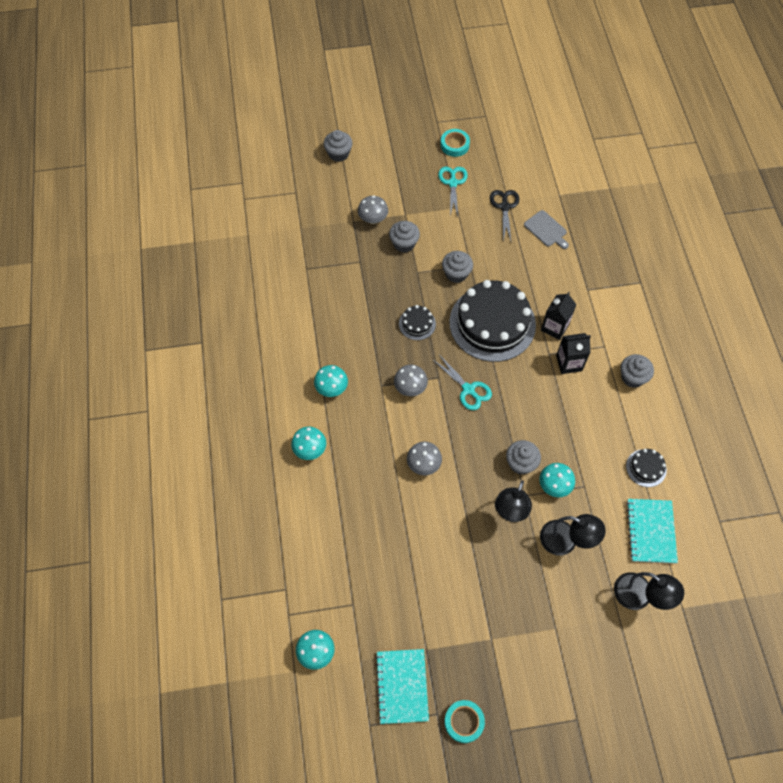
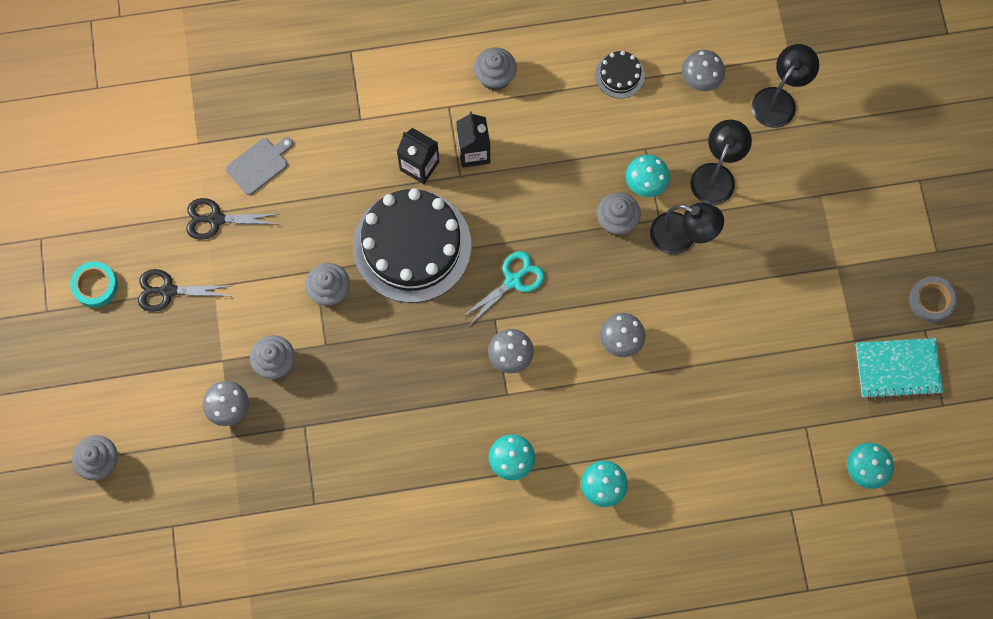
camera: 90 degrees left, 10 degrees up
(417, 324) = (411, 346): black cake -> none
(452, 183) = (168, 291): turquoise scissors -> black scissors
(464, 722) = (931, 301): turquoise tape -> grey tape
(651, 531) = (700, 79): turquoise notebook -> grey mushroom

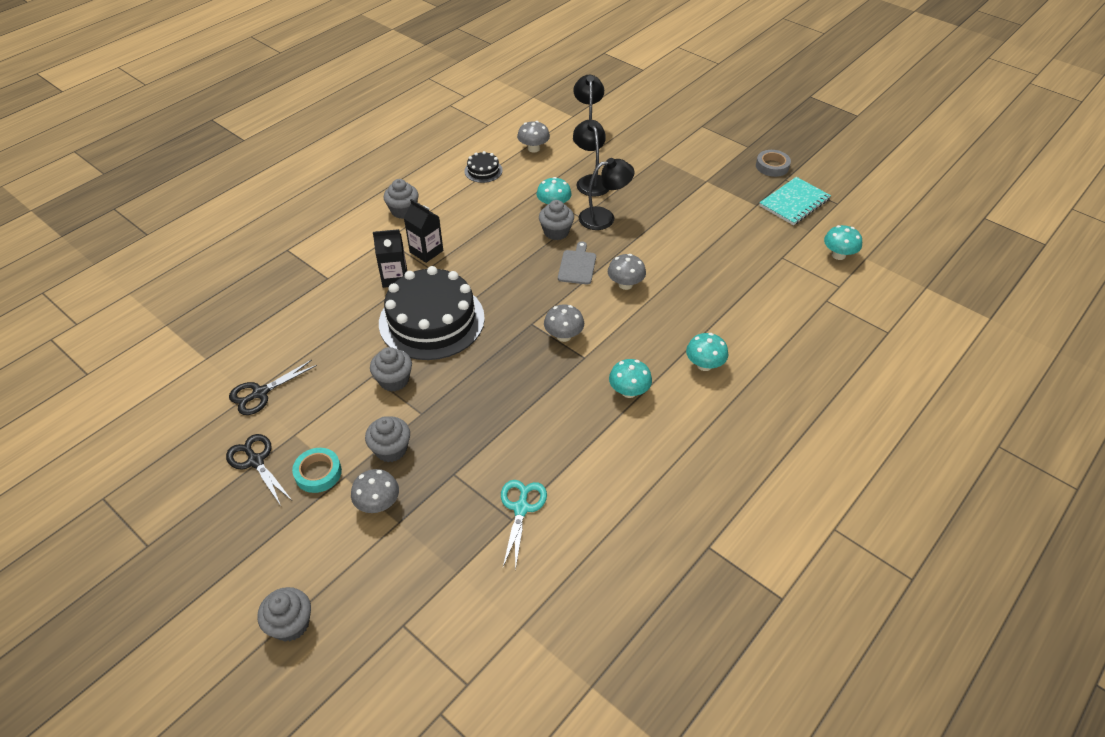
camera: 40 degrees left, 25 degrees down
(95, 286) = (183, 498): turquoise tape -> turquoise tape (318, 473)
(168, 291) = (255, 461): black scissors -> black scissors turned 90 degrees clockwise
(259, 165) = (269, 343): grey cutting board -> grey cutting board (577, 266)
(513, 281) = (522, 297): turquoise scissors -> turquoise scissors (521, 508)

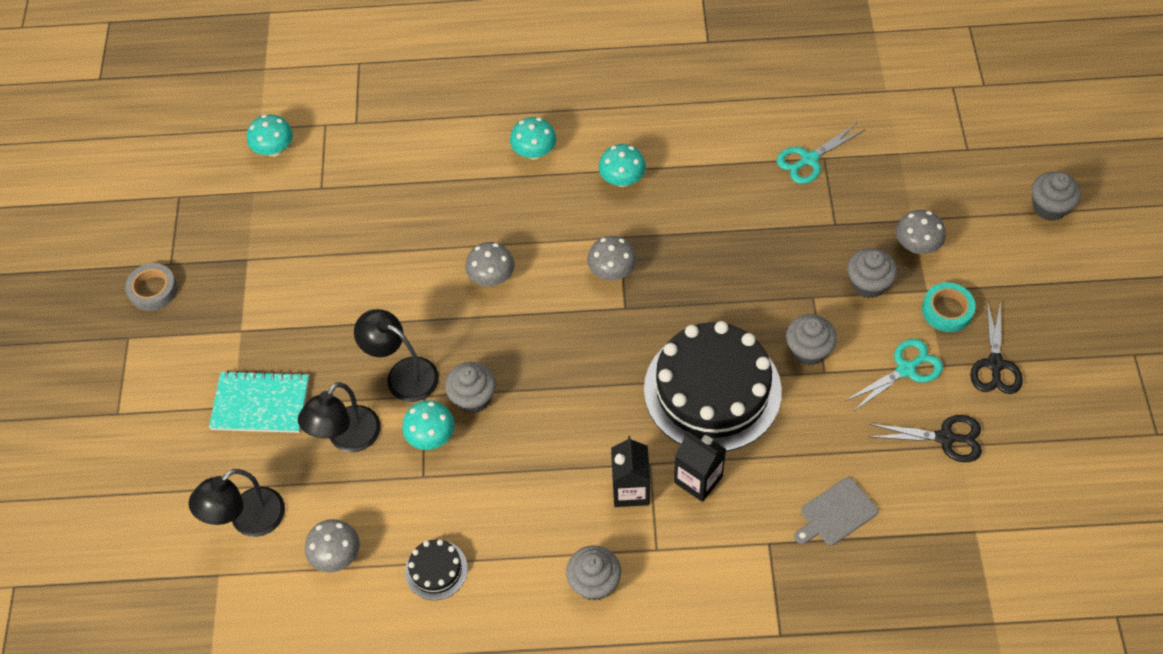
camera: 130 degrees left, 10 degrees up
(318, 414) = (906, 369): none -> turquoise scissors
(577, 266) = (506, 336): grey cutting board -> grey cutting board (836, 513)
(794, 202) = (212, 231): turquoise notebook -> turquoise notebook (260, 404)

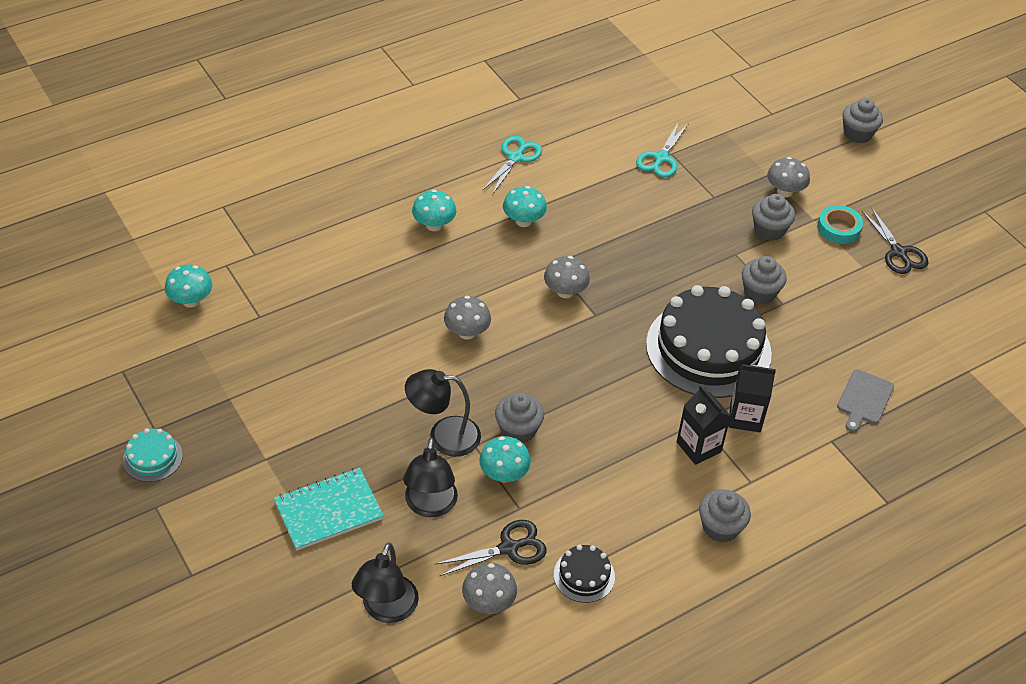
camera: 35 degrees left, 10 degrees down
(153, 290) = (152, 457): grey tape -> turquoise cake
(906, 369) = (839, 279): turquoise scissors -> turquoise scissors (515, 157)
(945, 438) = (902, 315): black scissors -> black scissors (509, 548)

